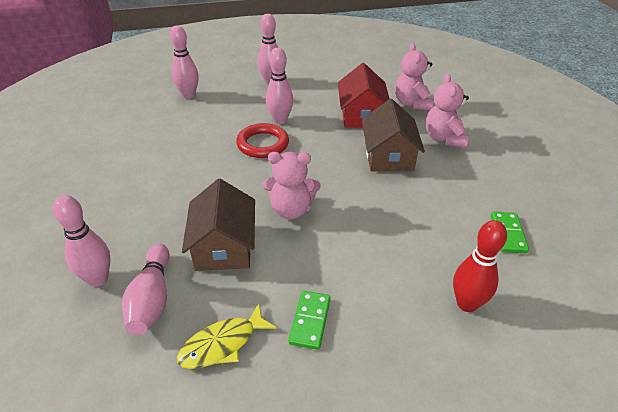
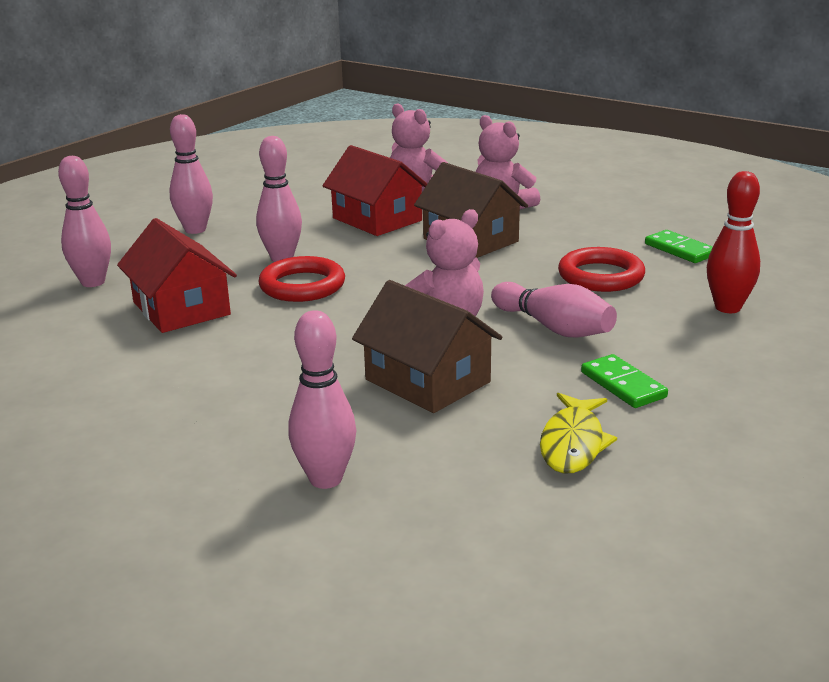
camera: 40 degrees left, 15 degrees down
(152, 299) = (429, 457): pink bowling pin -> pink bowling pin (554, 328)
(196, 131) = (181, 308): none -> red house
(423, 226) = (601, 276): none -> red ring

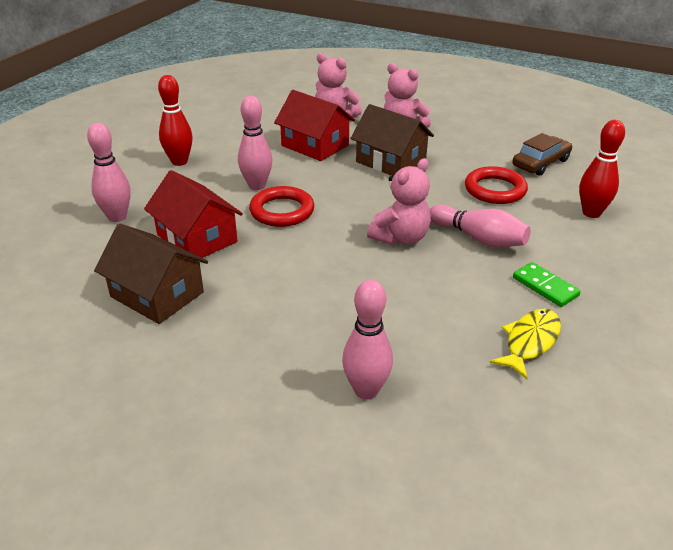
camera: 10 degrees left, 10 degrees up
(195, 230) = (179, 162): pink bowling pin -> red bowling pin
(427, 381) = (407, 293): brown house -> brown house (157, 294)
(573, 443) = (530, 342): yellow fish -> yellow fish turned 150 degrees counterclockwise
(679, 250) = (541, 163): green domino -> brown car

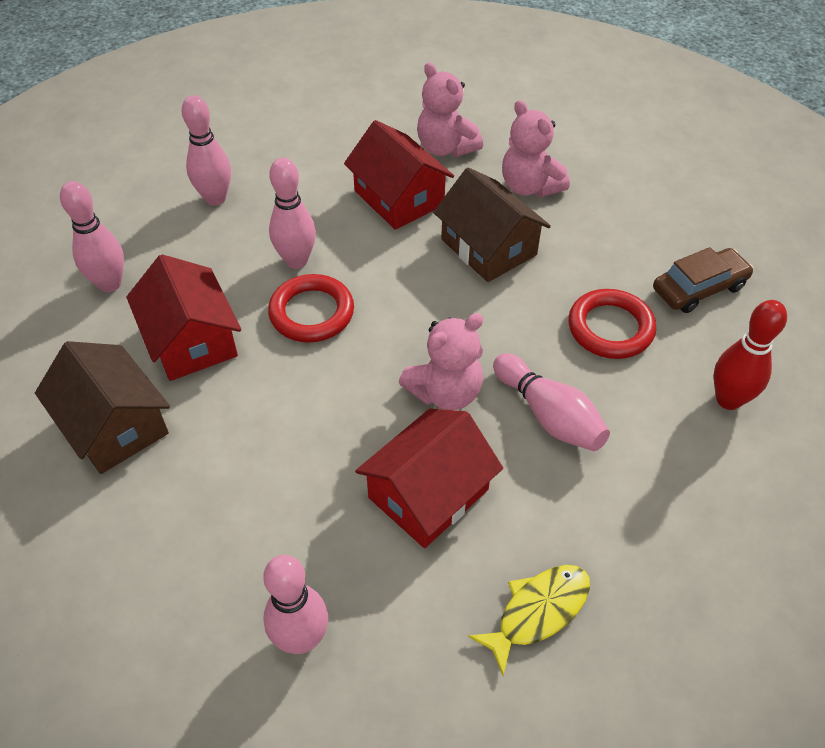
camera: 15 degrees right, 15 degrees up
(179, 162) = (215, 198): red bowling pin -> pink bowling pin
(417, 292) = (428, 493): none -> red house
(545, 287) = (600, 521): green domino -> none

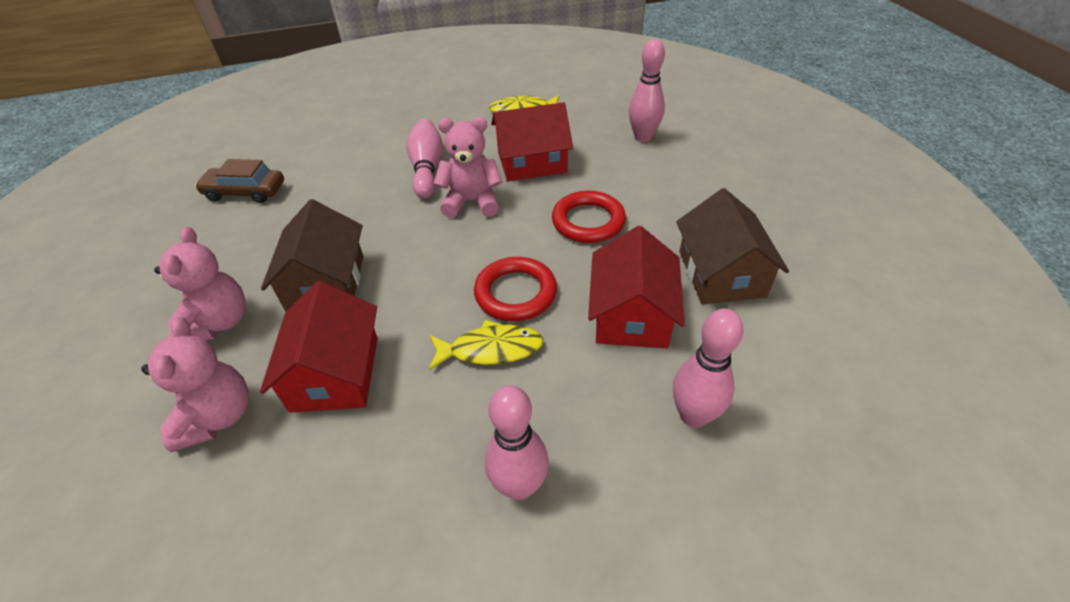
camera: 145 degrees left, 5 degrees down
(296, 260) = (491, 349): pink bowling pin -> yellow fish
(610, 328) = (330, 194): red ring -> red ring (588, 221)
(728, 399) = (328, 140): red bowling pin -> none

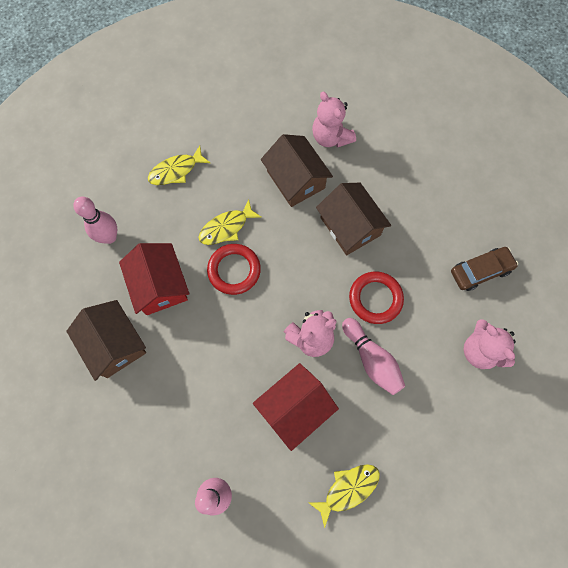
camera: 150 degrees right, 25 degrees up
(219, 323) = (383, 176): pink teddy bear -> pink teddy bear (480, 351)
(335, 373) = (296, 180): red house -> brown house
(519, 486) = (176, 171): pink bowling pin -> yellow fish
(588, 221) = (218, 355): red ring -> red ring (375, 298)

